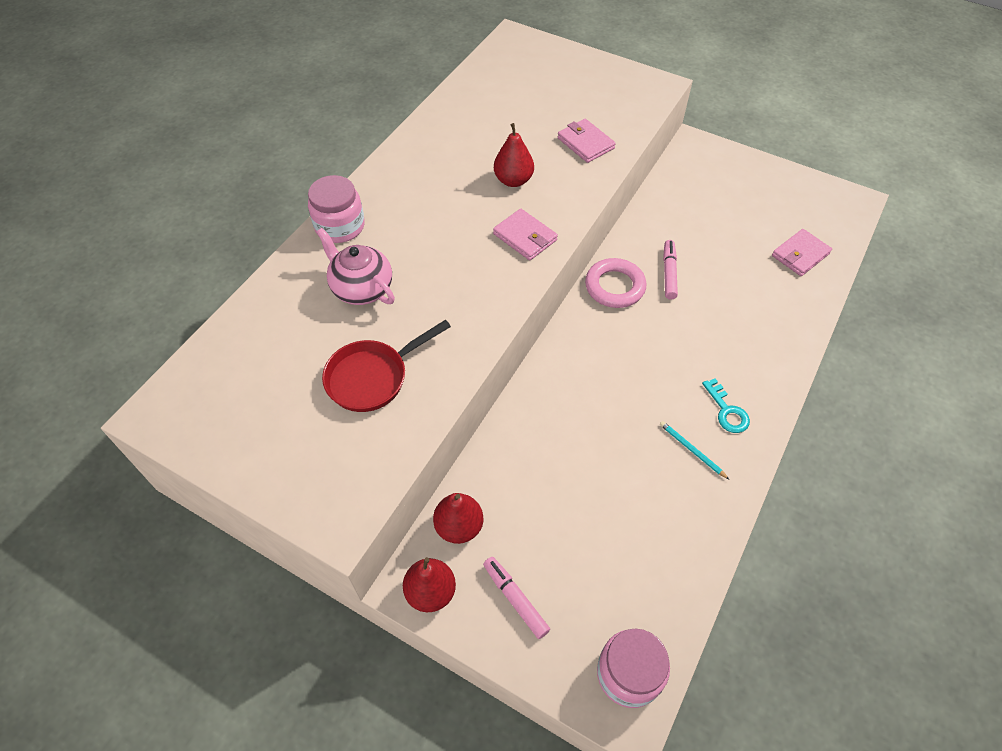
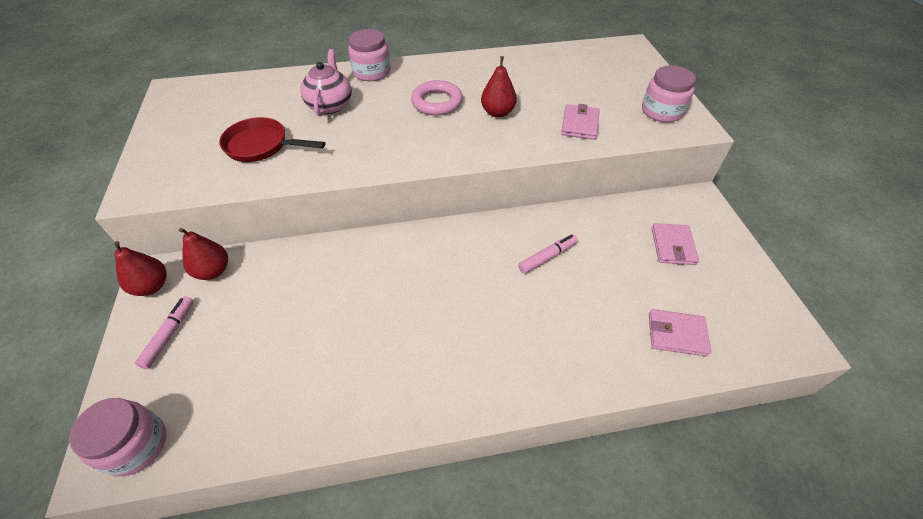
camera: 50 degrees right, 5 degrees down
(525, 237) = (451, 144): pink wallet -> pink wallet (672, 246)
(614, 287) = (497, 234): pink ring -> pink ring (437, 102)
(620, 88) = (661, 111): none -> pink jar
(691, 450) = (382, 370): turquoise pencil -> none
(727, 411) = (444, 374): turquoise key -> none

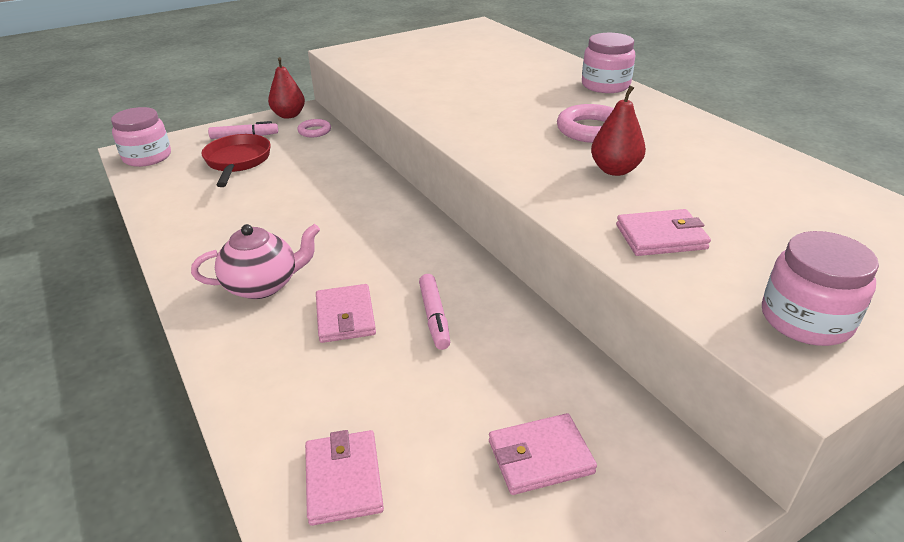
camera: 70 degrees right, 15 degrees down
(213, 271) = (314, 131): red pear -> pink ring
(261, 146) = (431, 73): red pan -> red pan (237, 162)
(330, 105) = (522, 82): pink teapot -> pink teapot (263, 285)
(529, 304) = (345, 317): none -> pink wallet
(547, 257) = (434, 317): pink marker -> pink marker turned 45 degrees clockwise

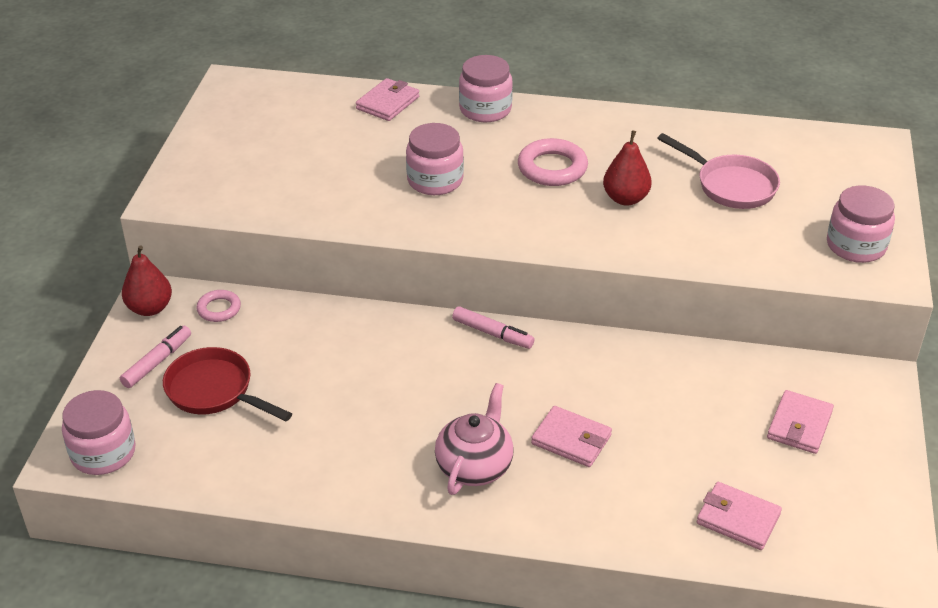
camera: 50 degrees left, 5 degrees up
(434, 317) = (622, 395): pink marker -> pink marker (492, 333)
(495, 102) = (435, 180): none -> pink jar
(661, 237) = (727, 238): pink wallet -> pink wallet (388, 103)
(736, 207) = (731, 185): none -> pink pan

